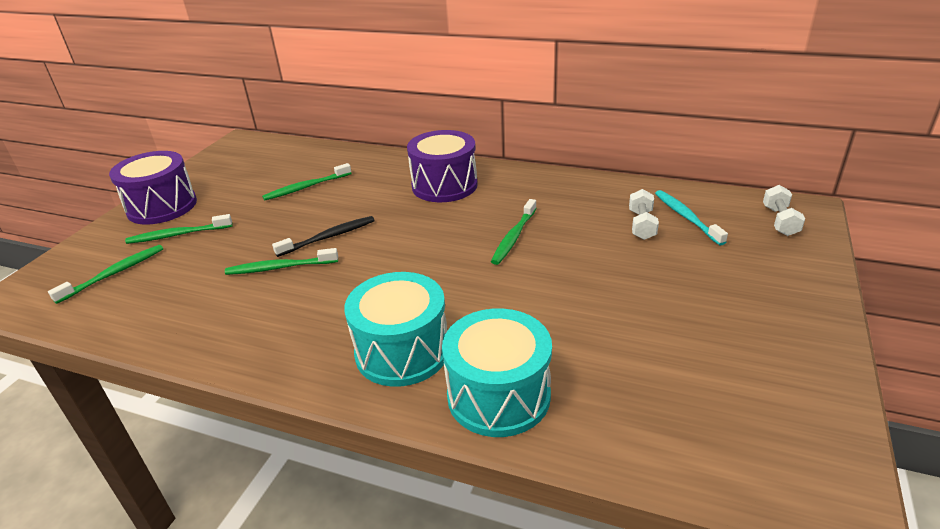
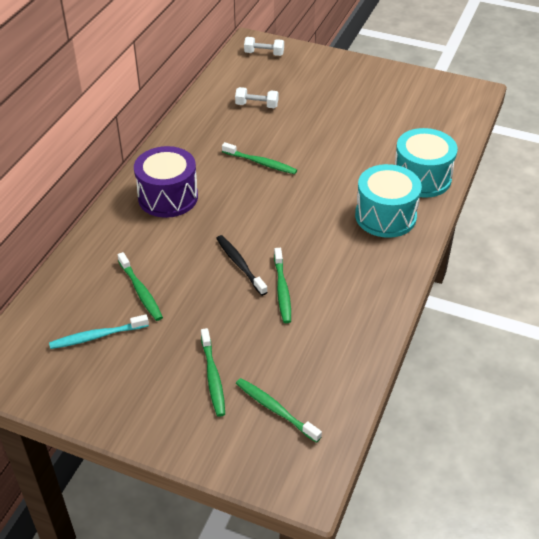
camera: 90 degrees left, 10 degrees up
(162, 206) = (147, 408): purple drum -> none
(686, 217) = (251, 86): turquoise toothbrush -> turquoise toothbrush (97, 336)

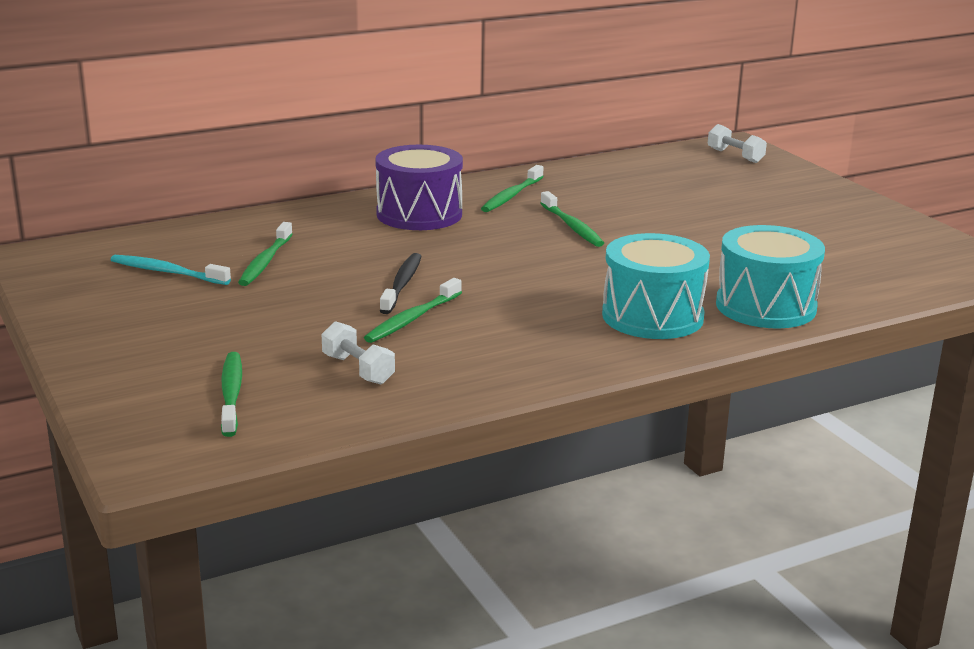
camera: 40 degrees right, 20 degrees down
(213, 377) = (217, 344): green toothbrush -> green toothbrush (511, 196)
(256, 105) = (650, 187): white dumbbell -> white dumbbell (358, 369)

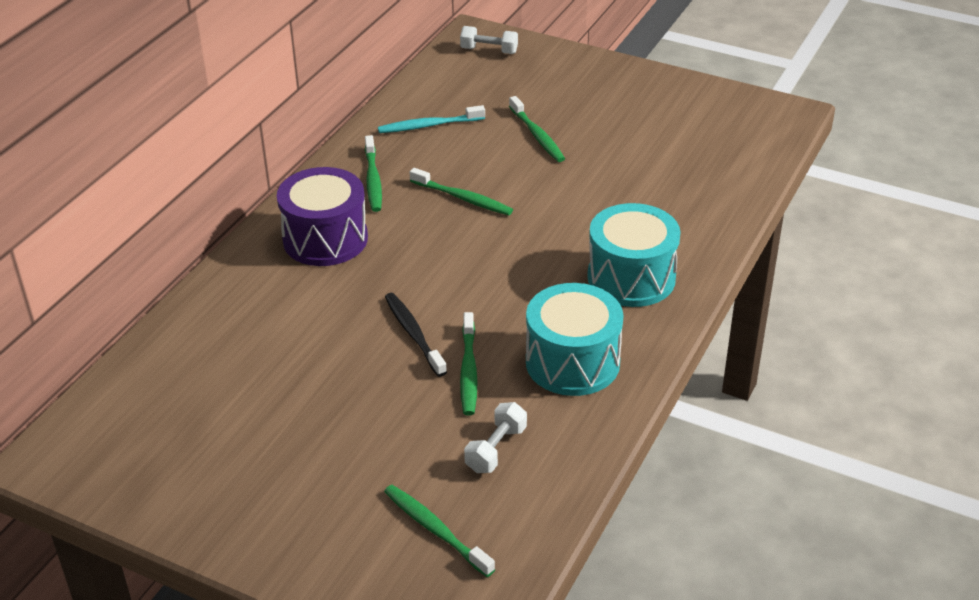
camera: 35 degrees left, 15 degrees up
(167, 272) = (200, 419): turquoise toothbrush -> turquoise toothbrush (429, 125)
(265, 262) = (269, 363): green toothbrush -> green toothbrush (537, 135)
(358, 369) = (496, 449): white dumbbell -> white dumbbell turned 75 degrees counterclockwise
(765, 306) = (691, 228): turquoise drum -> turquoise drum (572, 362)

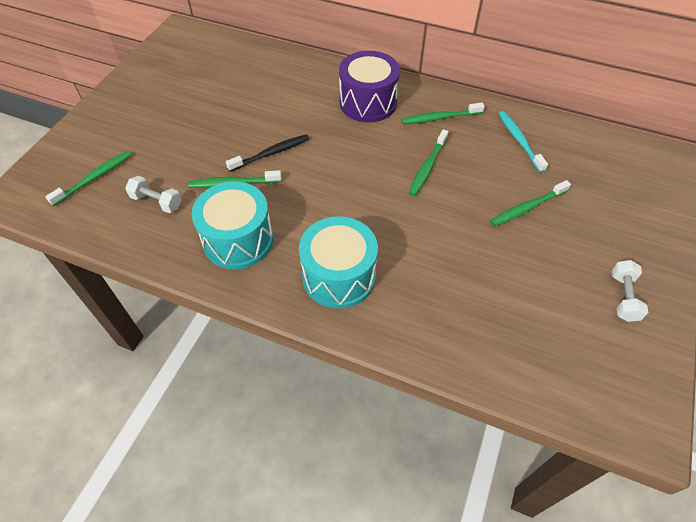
camera: 85 degrees right, 15 degrees up
(489, 50) = (650, 169): white dumbbell -> white dumbbell (623, 297)

